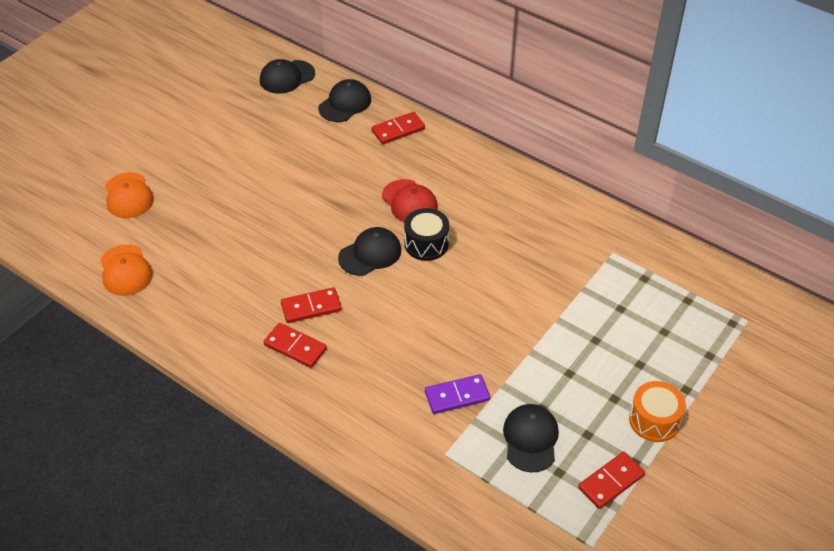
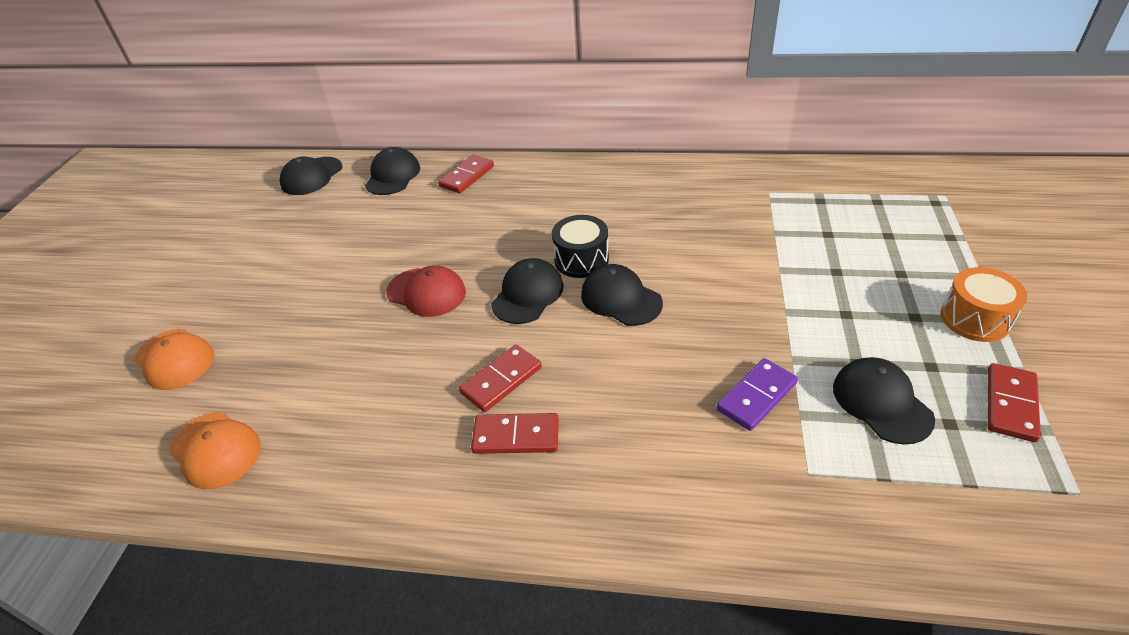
camera: 25 degrees left, 5 degrees down
(409, 202) = (530, 230): red cap -> red cap (426, 292)
(428, 287) = (620, 299): none -> black cap

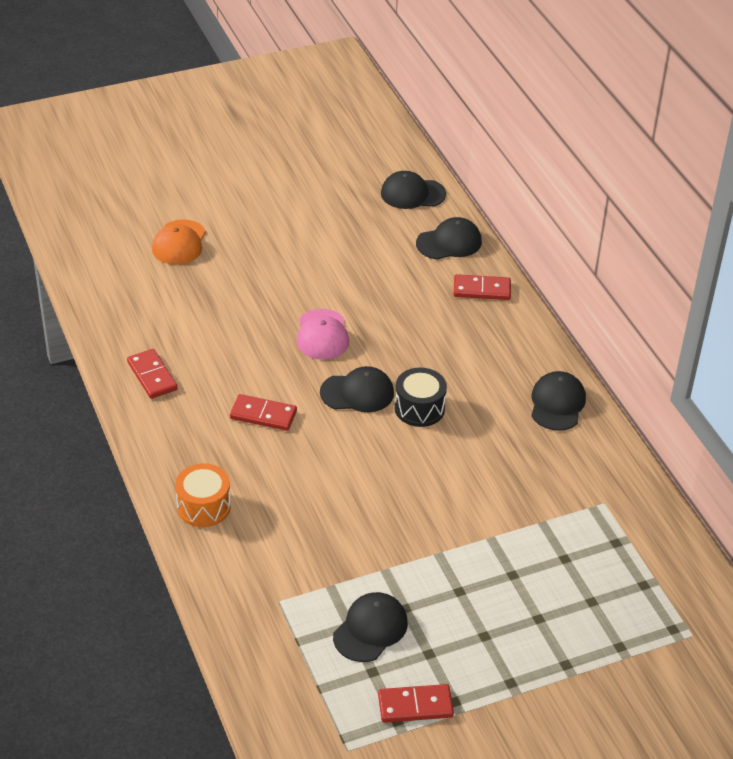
camera: 55 degrees right, 0 degrees up
(215, 450) = (126, 307): orange cap -> none
(426, 292) = (322, 335): red cap -> pink cap
(516, 436) = (221, 443): red domino -> red domino (152, 376)
(620, 299) = (388, 449): black cap -> black cap (557, 404)
(757, 396) = (333, 557): purple domino -> none
(975, 319) = (507, 675): orange drum -> orange drum (204, 506)

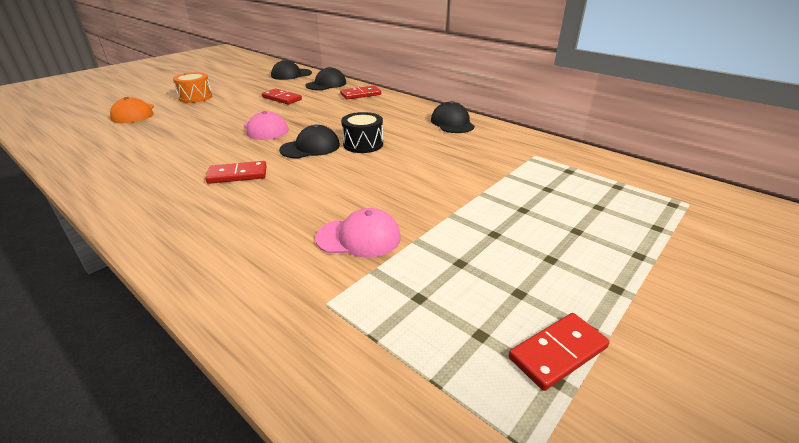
camera: 25 degrees left, 10 degrees down
(152, 376) = (121, 177): red domino -> red domino (282, 98)
(204, 506) = (201, 248): orange drum -> orange drum (195, 97)
(338, 547) = (359, 237): none -> pink cap
(370, 629) = (443, 293): black cap -> none

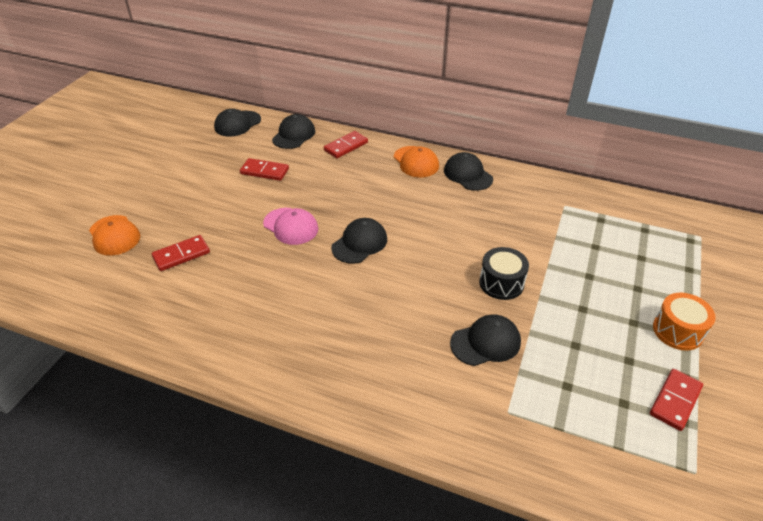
camera: 20 degrees left, 10 degrees up
(195, 97) = (160, 190): orange drum -> orange drum (677, 331)
(237, 175) = (321, 299): red domino -> red domino (181, 255)
(359, 237) = (486, 342): pink cap -> black cap
(363, 144) = (406, 226): black drum -> black drum (501, 283)
(411, 110) = (416, 162): none -> orange cap

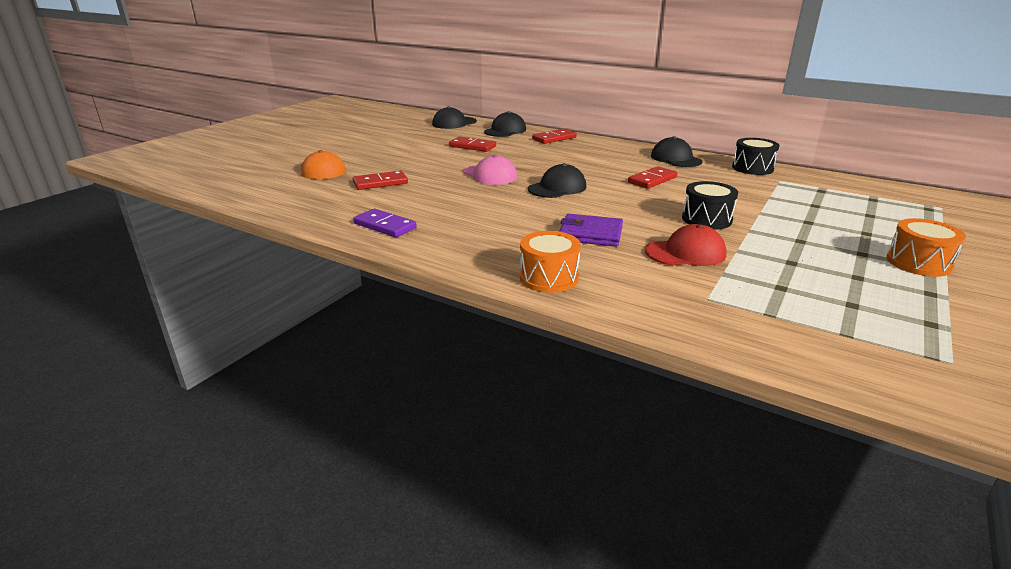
camera: 10 degrees right, 15 degrees down
(201, 335) = (385, 226): none -> purple domino
(369, 401) = (548, 277): none -> orange drum
(399, 322) = (590, 234): none -> purple wallet
(416, 162) = (622, 149): orange cap -> none
(486, 342) = (685, 253): black cap -> red cap
(539, 185) = (752, 168): none -> black drum
(675, 401) = (919, 309): red domino -> red domino (652, 180)

